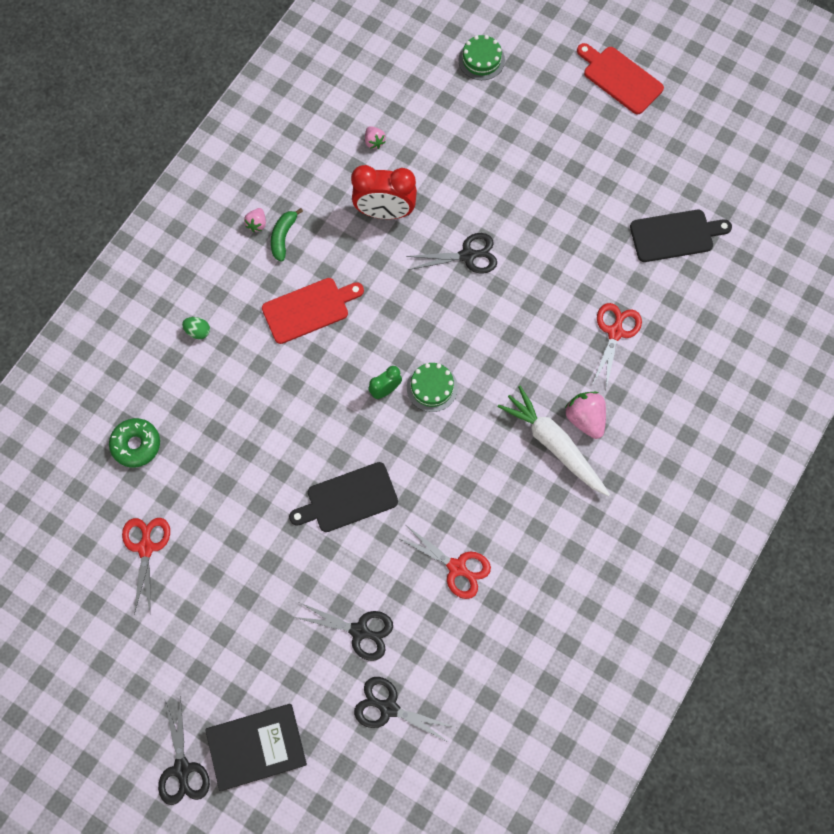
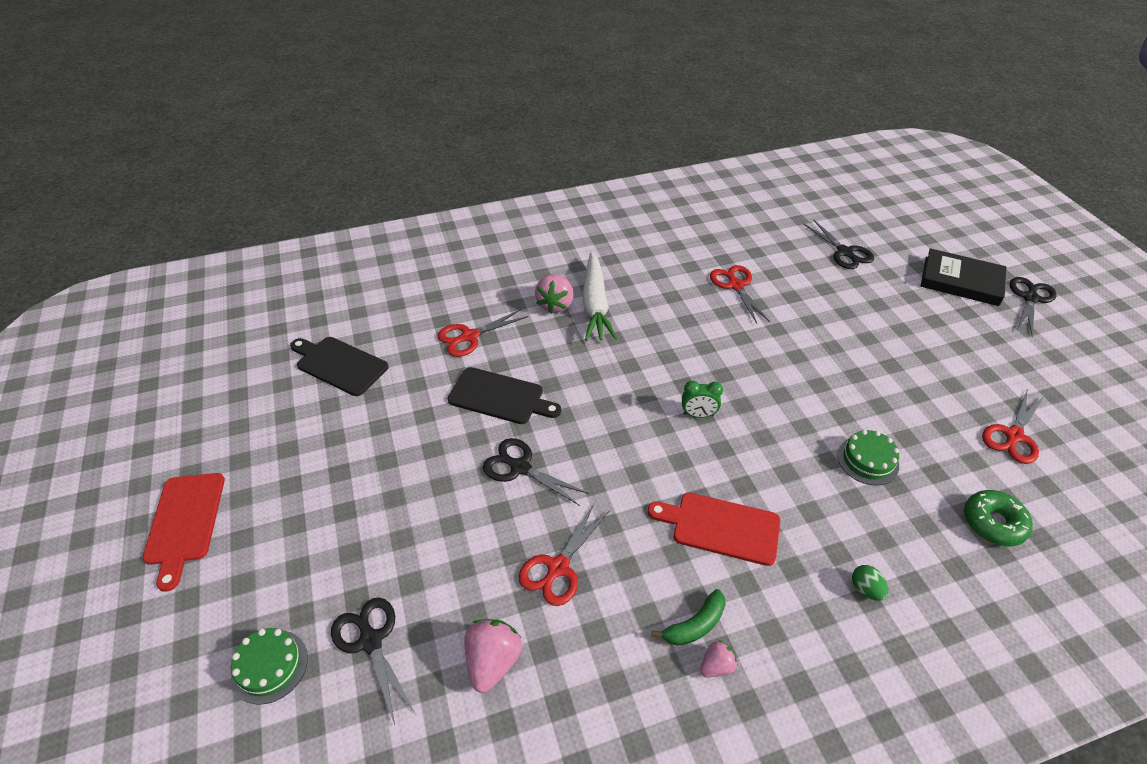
camera: 140 degrees left, 25 degrees down
(348, 498) = (792, 365): black cutting board -> black cutting board (500, 397)
(359, 631) = (839, 293): black scissors -> black scissors (371, 641)
(374, 142) = (493, 661): pink strawberry -> pink strawberry, size x1.76
(385, 212) = (558, 567): red clock -> red scissors
(432, 387) = (655, 392): green cake -> green cake (868, 460)

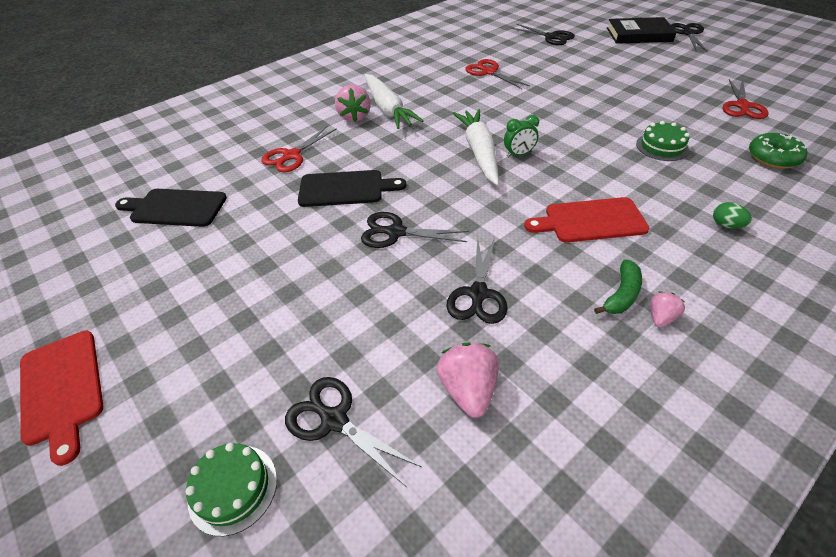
camera: 20 degrees left, 0 degrees up
(558, 567) = (478, 294): red scissors -> black scissors
(658, 397) = (479, 152): none -> white carrot

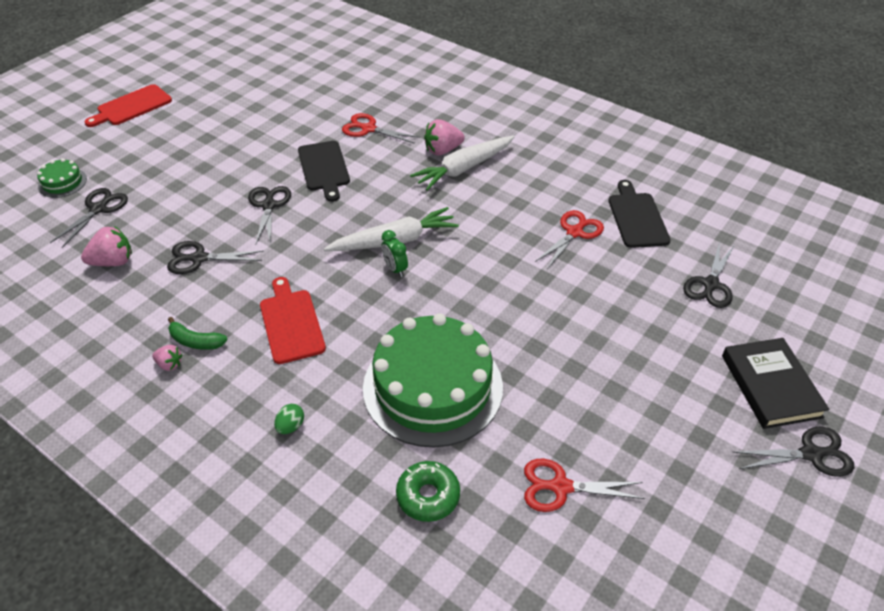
camera: 75 degrees right, 0 degrees up
(175, 208) = (291, 93): black cutting board -> black cutting board (637, 217)
(662, 147) = (433, 387): green cake -> green cake, size x2.36

